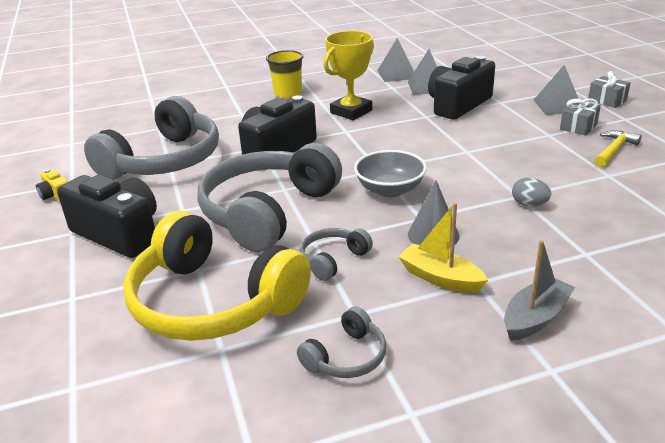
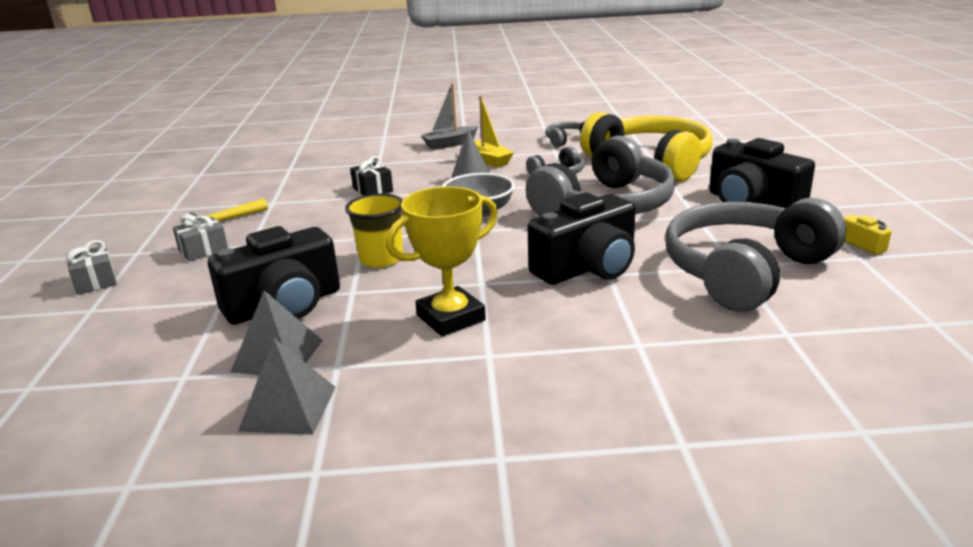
camera: 165 degrees left, 5 degrees down
(287, 93) = (542, 387): yellow cup -> yellow cup (381, 259)
(529, 204) = (373, 190): grey egg -> black gift
(558, 106) = (166, 282): grey pyramid -> none

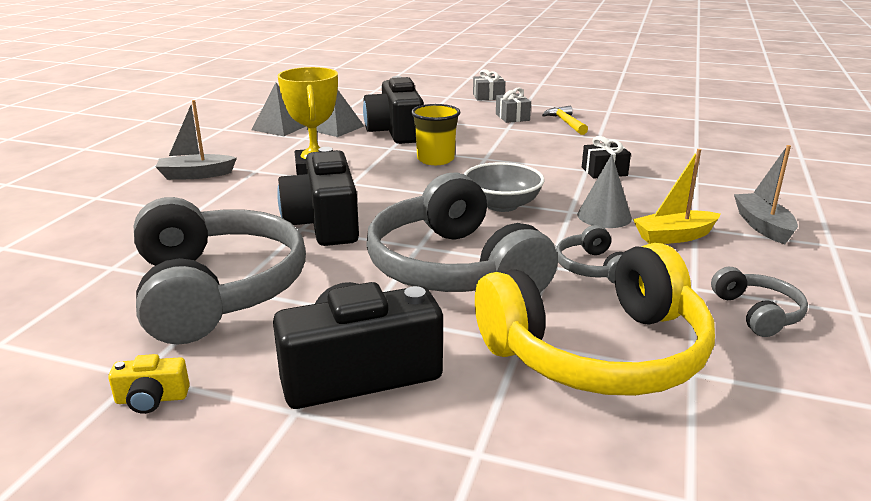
camera: 110 degrees right, 0 degrees up
(539, 396) = (196, 175): none -> grey boat

